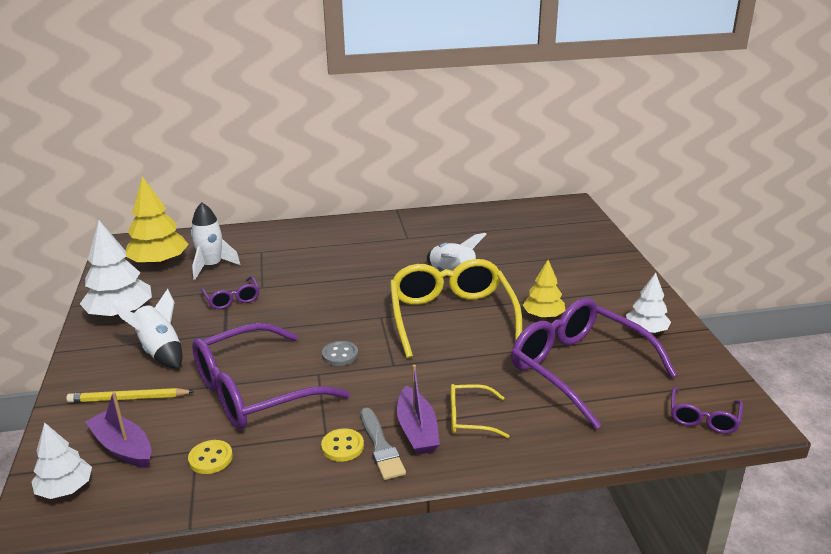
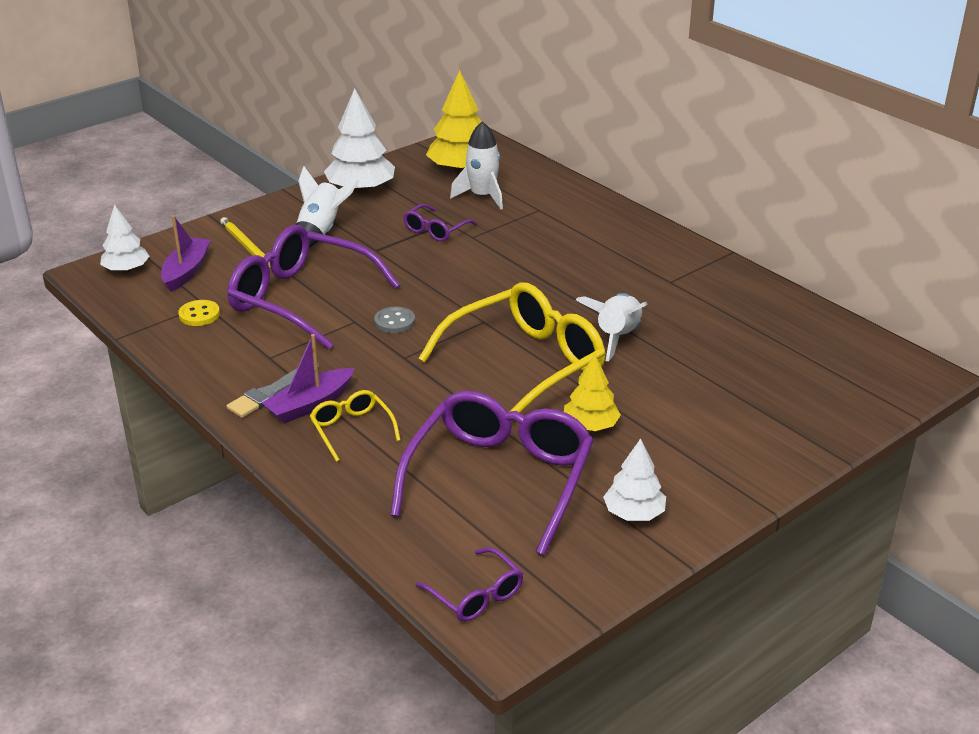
camera: 60 degrees right, 5 degrees up
(342, 446) = (258, 372): yellow button -> none
(703, 418) = (476, 595): purple glasses -> purple glasses turned 120 degrees counterclockwise

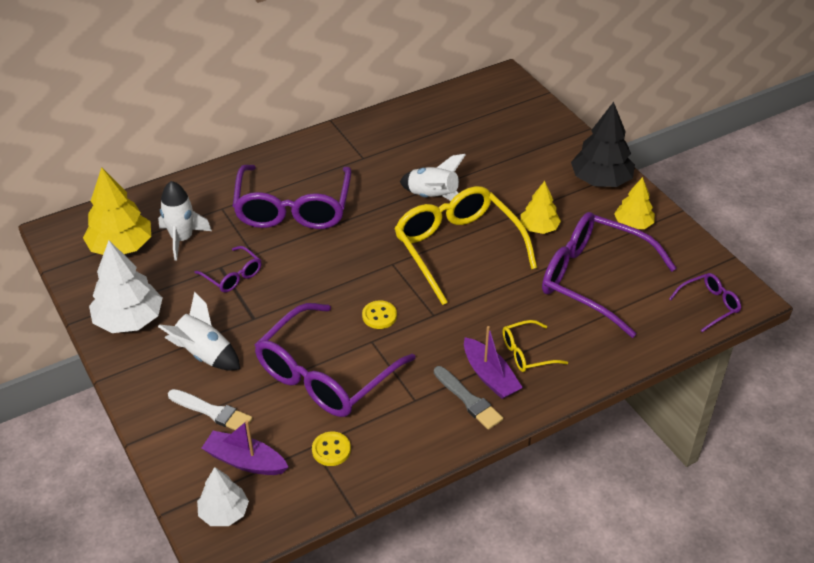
camera: 80 degrees left, 10 degrees up
(247, 247) = (212, 412): yellow pencil -> white brush
(394, 322) = (379, 316): grey button -> yellow button
(555, 249) = (293, 208): none -> purple glasses
(634, 513) = (633, 224): white tree -> yellow tree
(723, 478) = (600, 180): none -> black tree

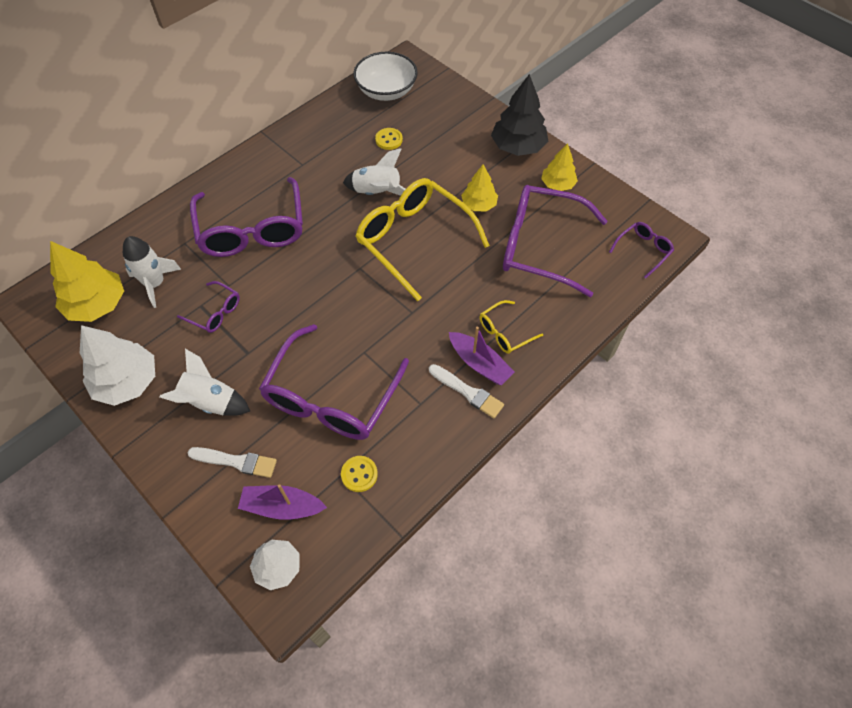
camera: 15 degrees left, 15 degrees up
(379, 316) = (363, 324): yellow button -> yellow button (389, 140)
(468, 400) = (468, 392): grey brush -> white brush
(474, 104) = (386, 91): none -> white bowl

